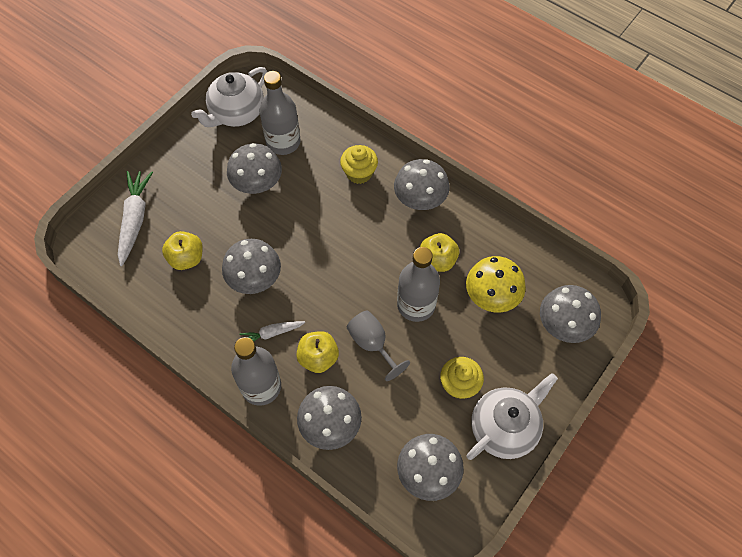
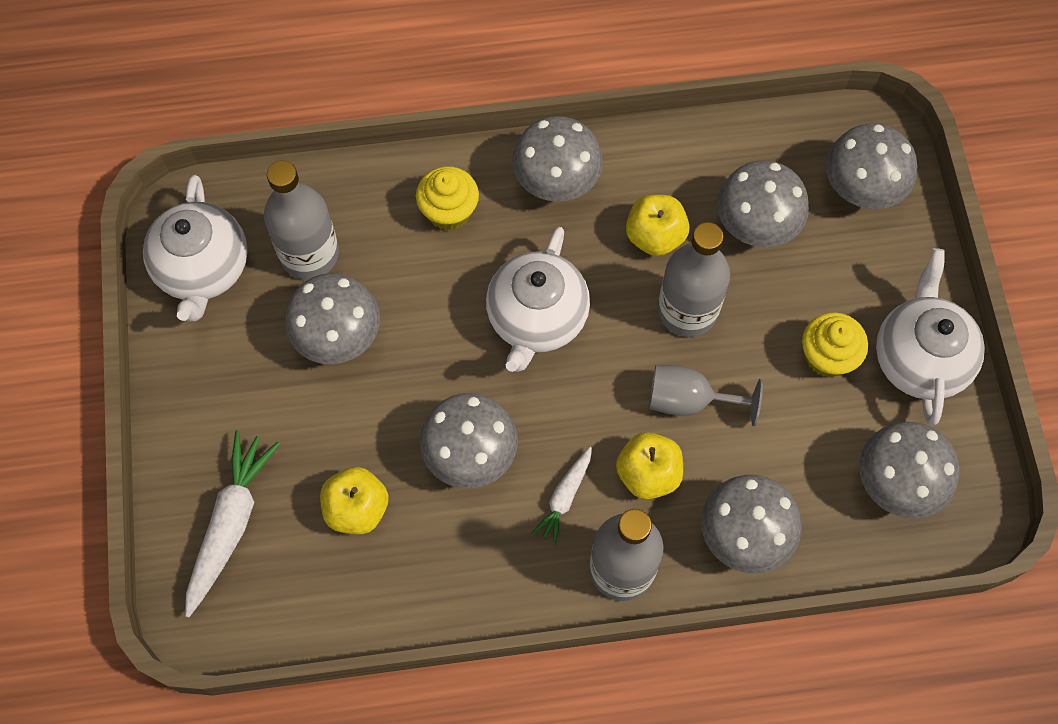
camera: 45 degrees left, 5 degrees up
(135, 219) = (230, 524): white carrot -> white carrot turned 60 degrees clockwise
(345, 249) = (536, 319): none -> white teapot
(491, 296) = (756, 224): yellow mushroom -> grey mushroom

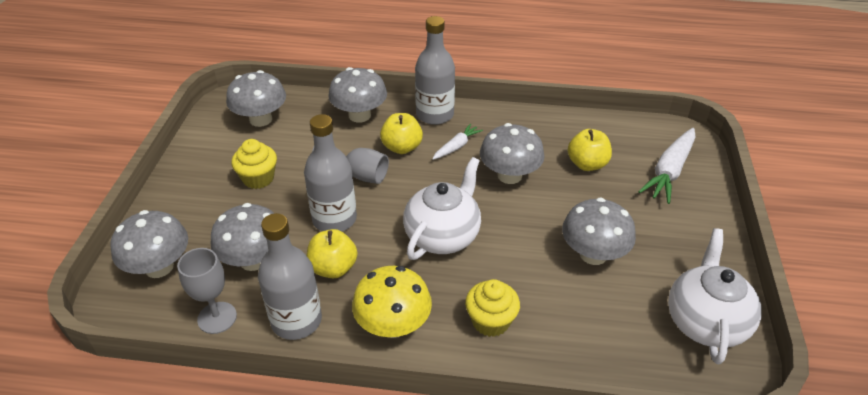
camera: 165 degrees left, 25 degrees down
(309, 254) = (613, 314): grey bottle -> grey bottle (296, 321)
(556, 181) = (393, 325): grey mushroom -> yellow mushroom
(753, 143) = (217, 318): none -> grey goblet
(920, 358) = (202, 167): white teapot -> none

